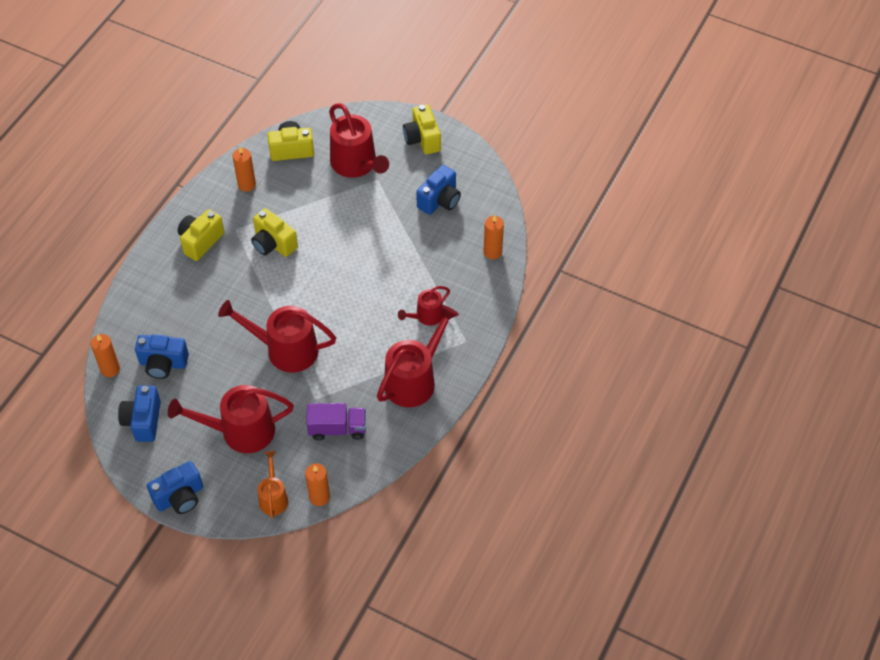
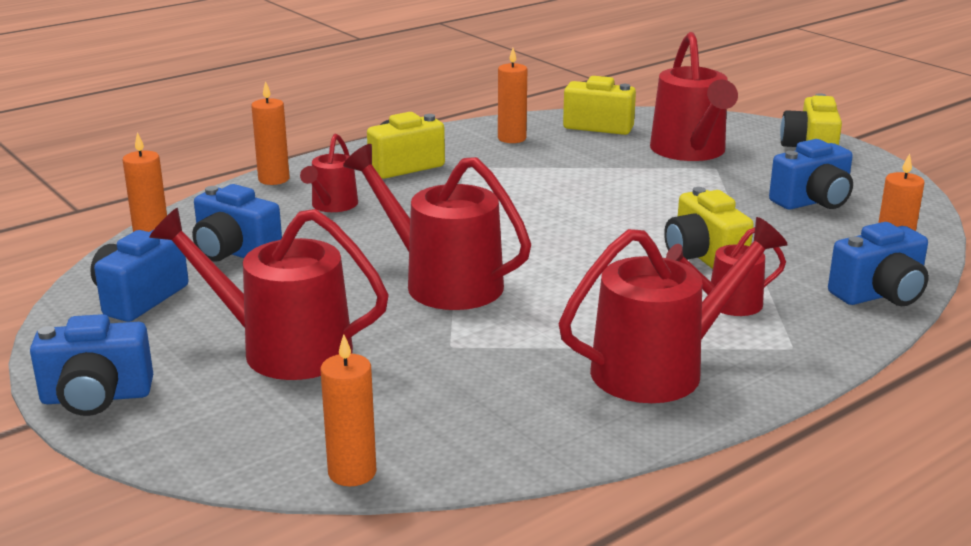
camera: 25 degrees right, 30 degrees down
(134, 283) = (274, 179): none -> orange candle
(185, 299) = (332, 205): none -> red watering can
(273, 244) = (510, 187): yellow camera -> yellow camera (703, 257)
(273, 497) = (261, 447): orange watering can -> none
(337, 429) = (463, 391): purple truck -> none
(493, 282) = (879, 295): none -> blue camera

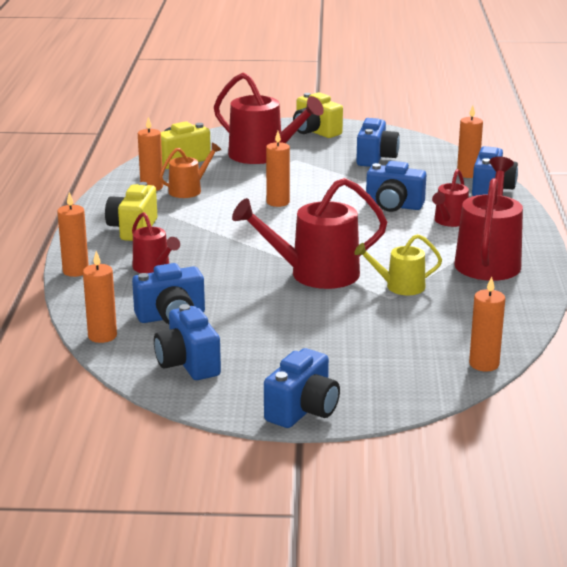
camera: 50 degrees left, 0 degrees up
(284, 349) = (326, 341): red watering can -> none
(489, 340) = (400, 286): none -> yellow watering can
(536, 154) = (188, 190): none -> orange watering can
(589, 200) = (278, 202): none -> orange candle
(703, 257) = (393, 206): yellow camera -> blue camera

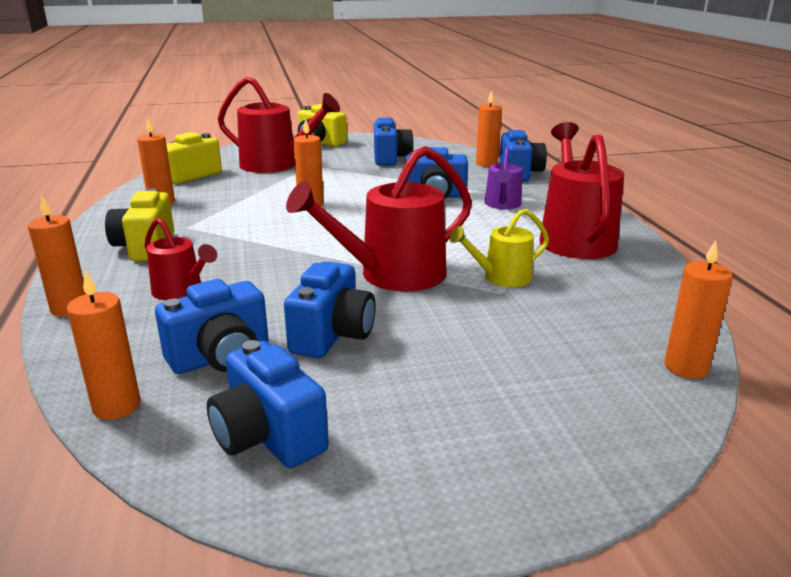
camera: 15 degrees left, 0 degrees up
(188, 190) = (205, 201): orange watering can -> none
(303, 410) = (494, 500): blue camera -> blue camera (332, 335)
(449, 221) = (502, 204): red watering can -> purple watering can

